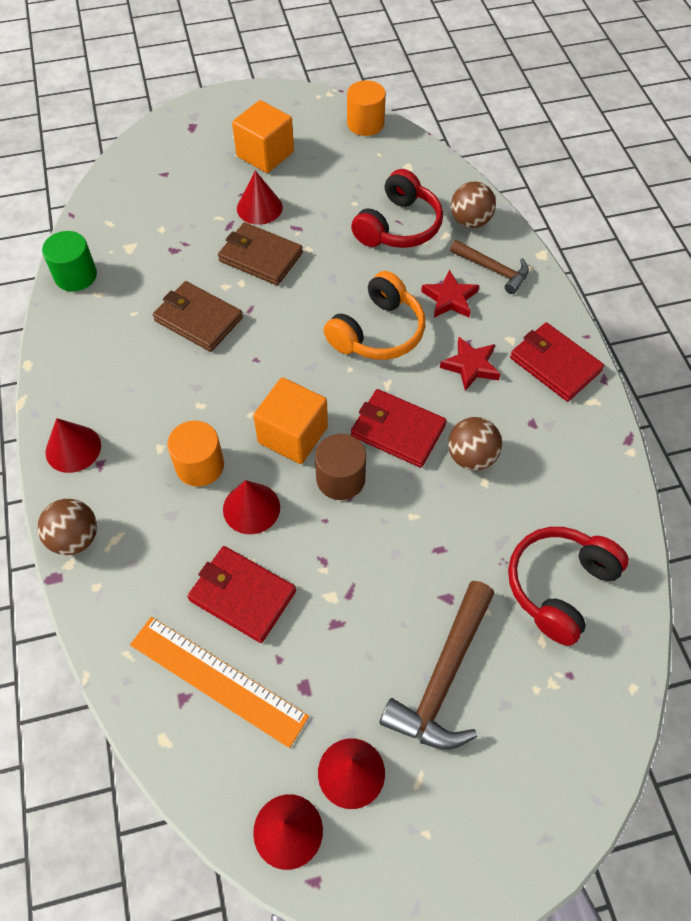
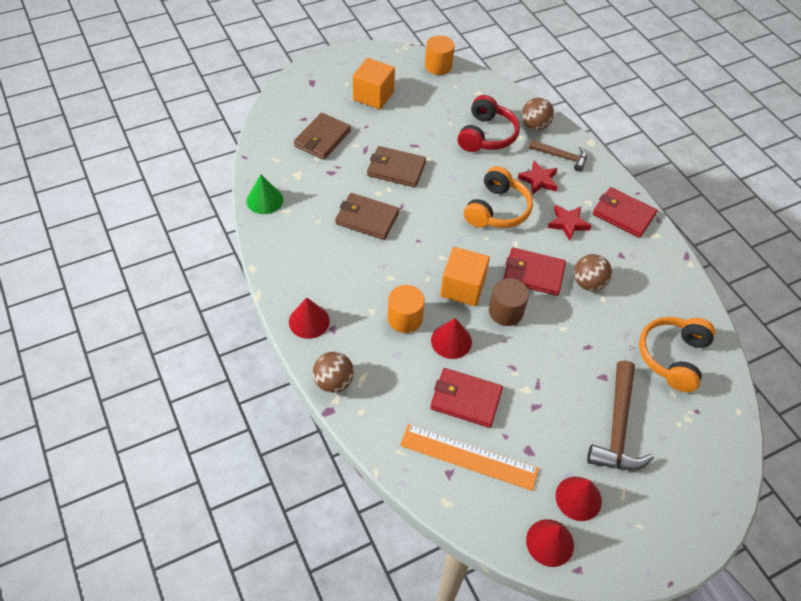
camera: 15 degrees left, 5 degrees down
(75, 276) = (264, 200): green cylinder -> green cone
(179, 203) = (322, 138): none -> brown wallet
(259, 208) = (383, 134): red cone -> none
(559, 586) = (672, 357): red headphones -> orange headphones

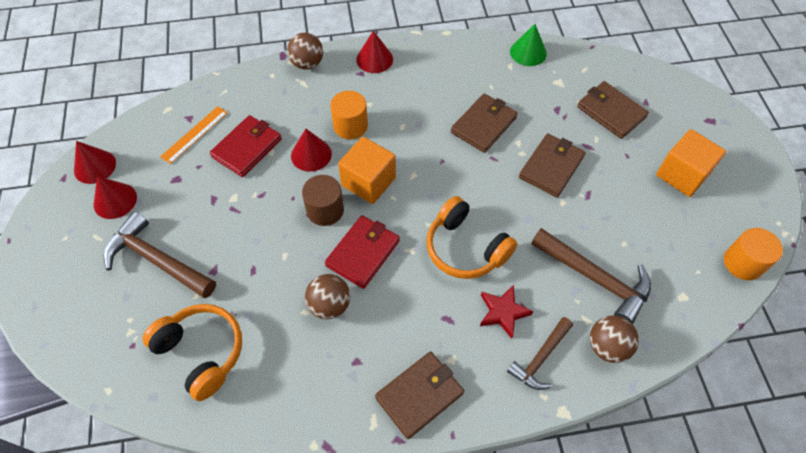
camera: 110 degrees right, 5 degrees up
(468, 457) = (194, 134): orange ruler -> orange ruler, size x0.66
(486, 135) = (595, 278): red headphones -> brown hammer
(568, 223) = (423, 319): red star -> none
(623, 214) = (419, 395): red wallet -> brown wallet

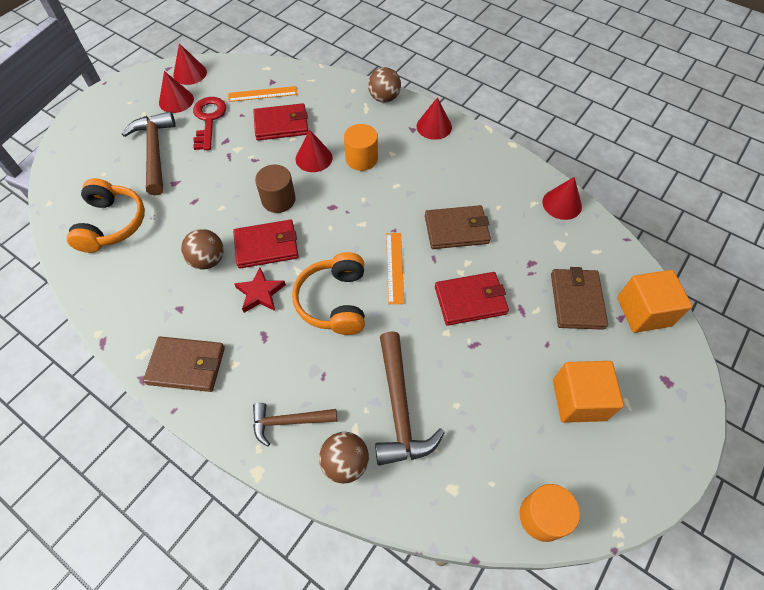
camera: 45 degrees right, 0 degrees up
(172, 193) = (208, 120): none -> red key
(368, 182) = (327, 204): orange cube -> orange cube (643, 311)
(476, 187) = (395, 267): none -> orange ruler
(503, 312) = (304, 366): red star -> red star (260, 293)
(528, 52) = (562, 204): green cone -> red cone
(551, 167) = (470, 300): brown wallet -> red wallet

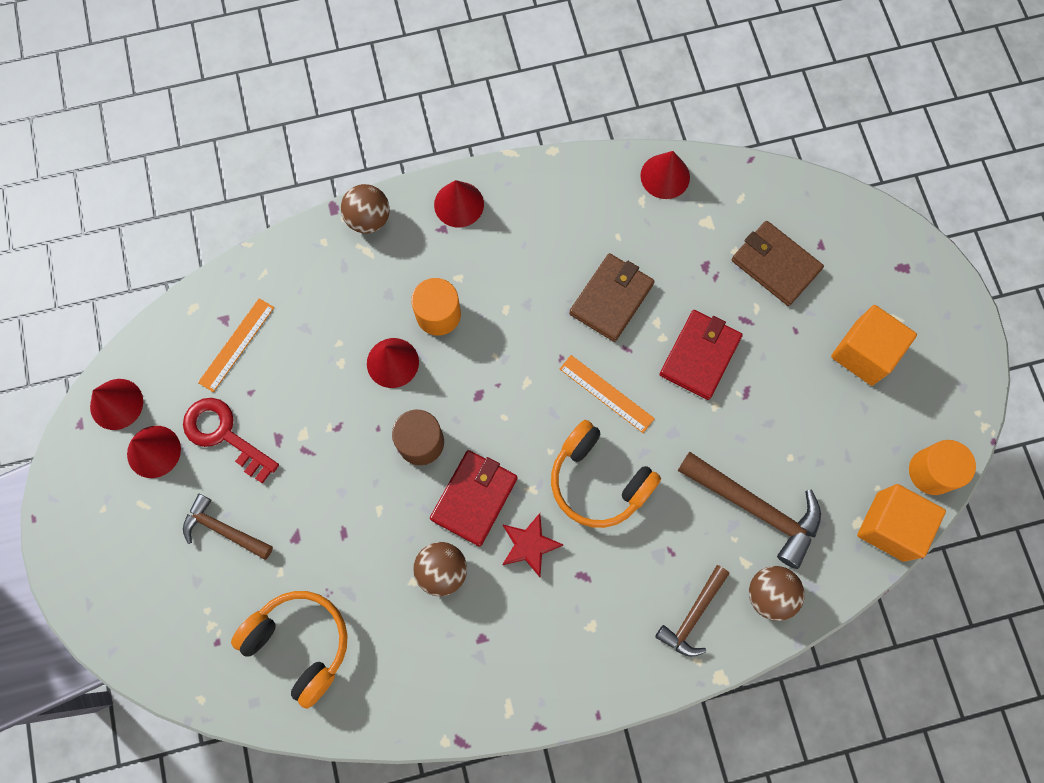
camera: 50 degrees left, 15 degrees up
(155, 152) = (224, 530): brown hammer -> brown hammer, size x0.62
(186, 365) = (557, 673): brown wallet -> none
(281, 124) = (308, 359): red wallet -> none
(643, 311) = (830, 221): orange cube -> orange cube (890, 526)

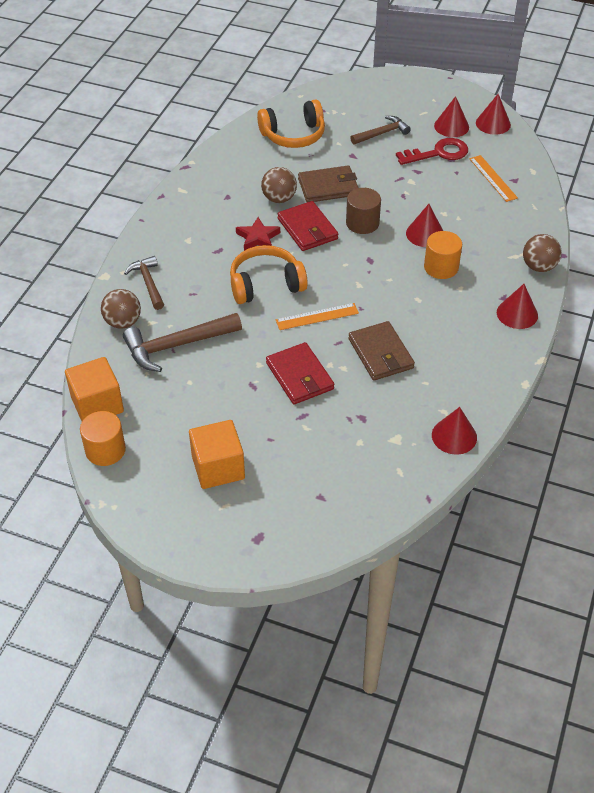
camera: 125 degrees right, 25 degrees down
(775, 265) = (329, 458): brown wallet -> brown wallet (328, 187)

